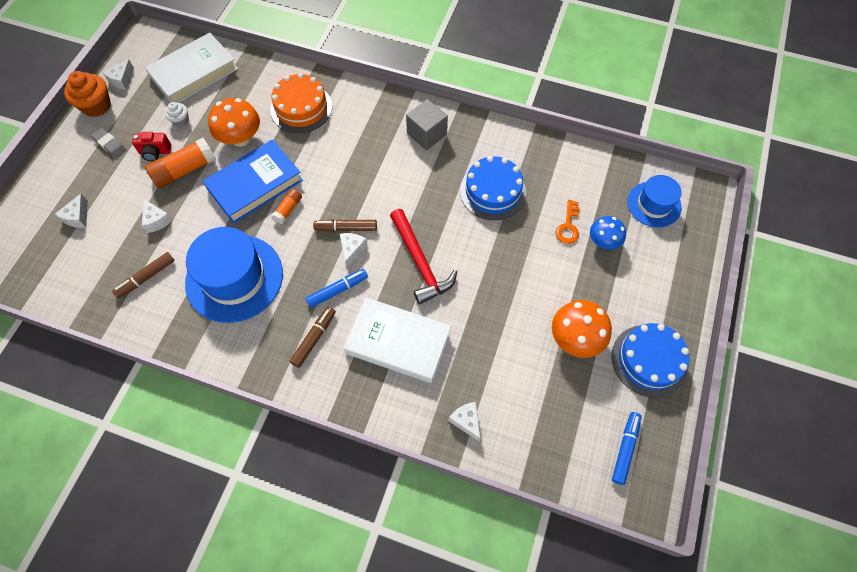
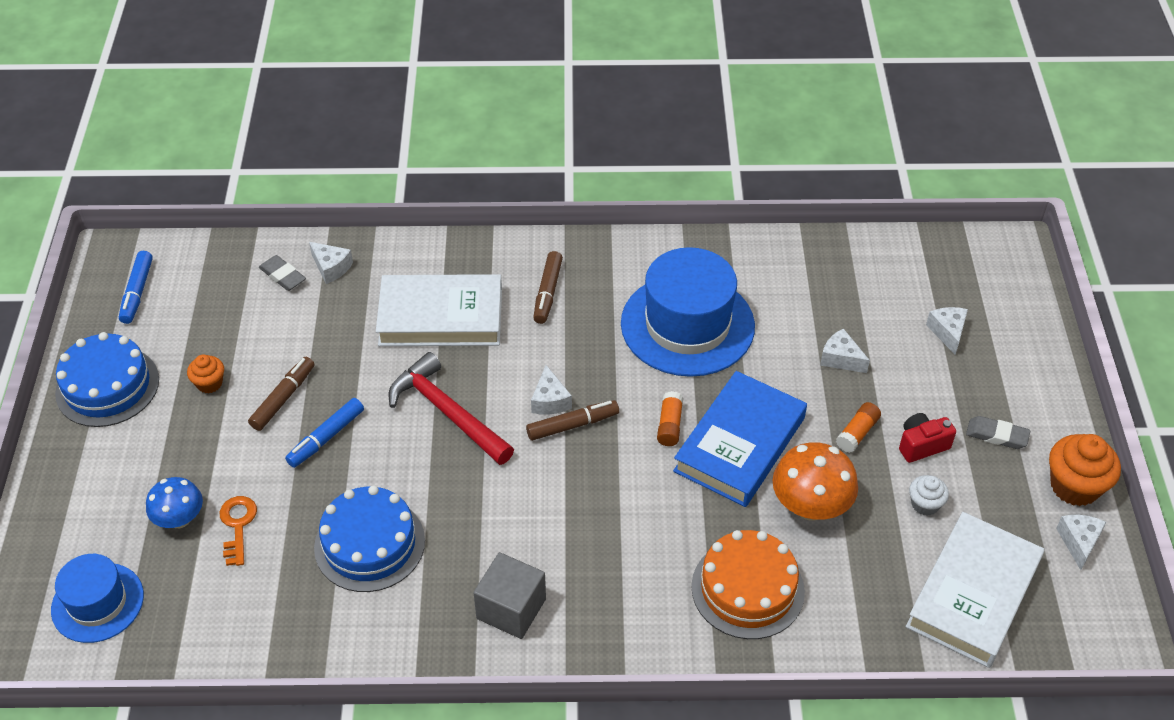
camera: 160 degrees right, 15 degrees down
(146, 277) = (798, 294): brown marker -> brown marker (283, 398)
(184, 170) = (857, 433): orange glue stick -> orange glue stick, size x0.54
(337, 290) = (545, 349): blue marker -> blue marker (326, 438)
(506, 426) = (283, 276): none -> grey eraser
(575, 338) = (209, 383): orange mushroom -> orange cupcake

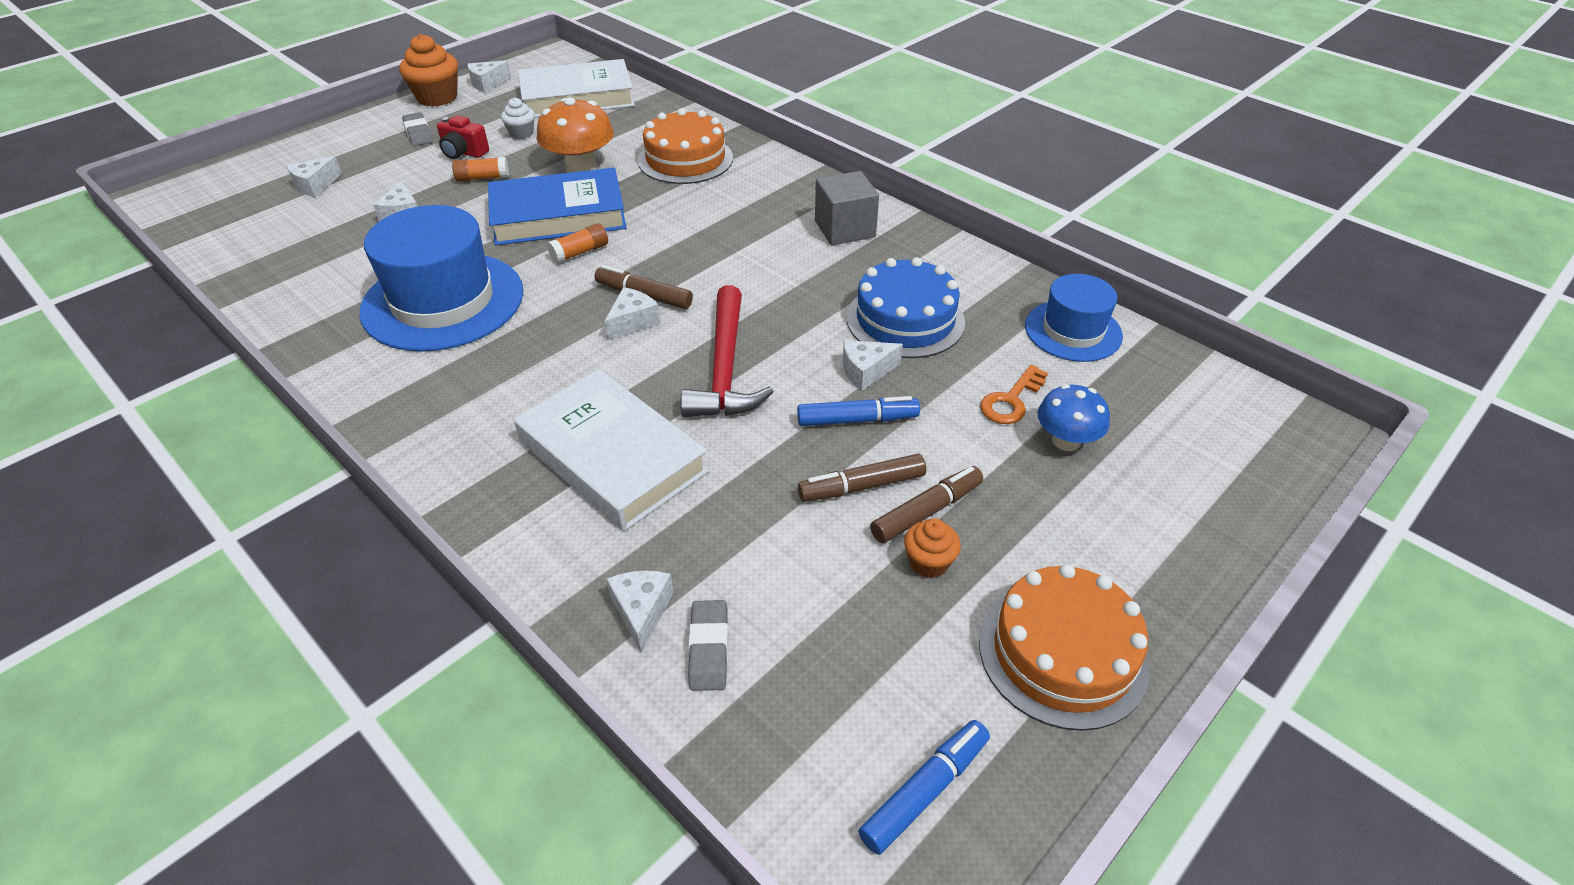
camera: 135 degrees left, 5 degrees down
(97, 602) = (1195, 420): blue hat -> blue hat (1073, 331)
(107, 386) = (1062, 653): blue cake -> orange cake
(355, 477) = (866, 371): none -> white cheese
(547, 292) = (489, 406): brown marker -> brown marker (926, 511)

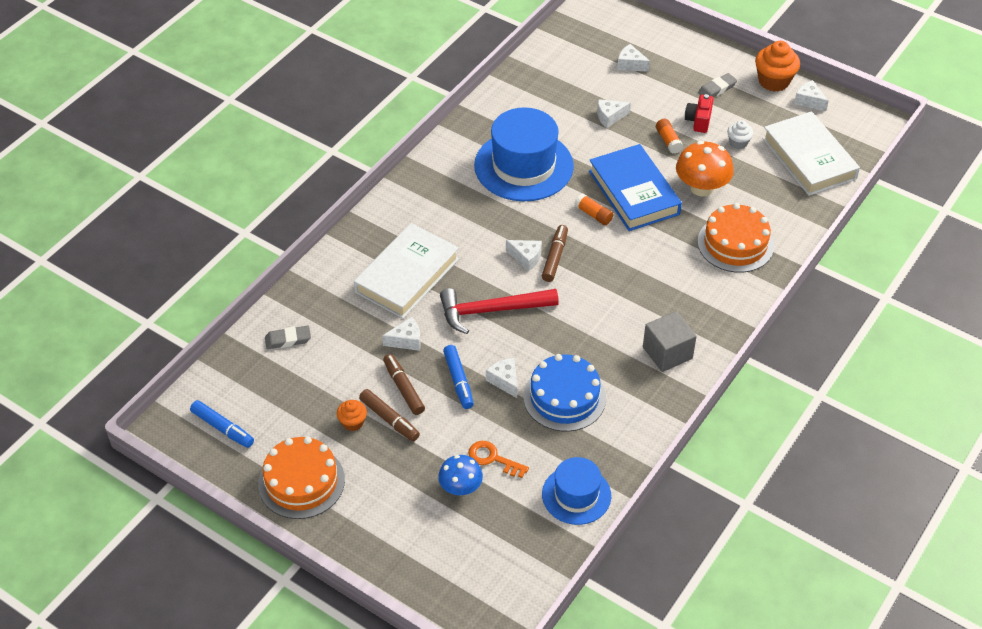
camera: 80 degrees right, 5 degrees up
(641, 611) = (306, 310): white cheese -> white cheese (406, 340)

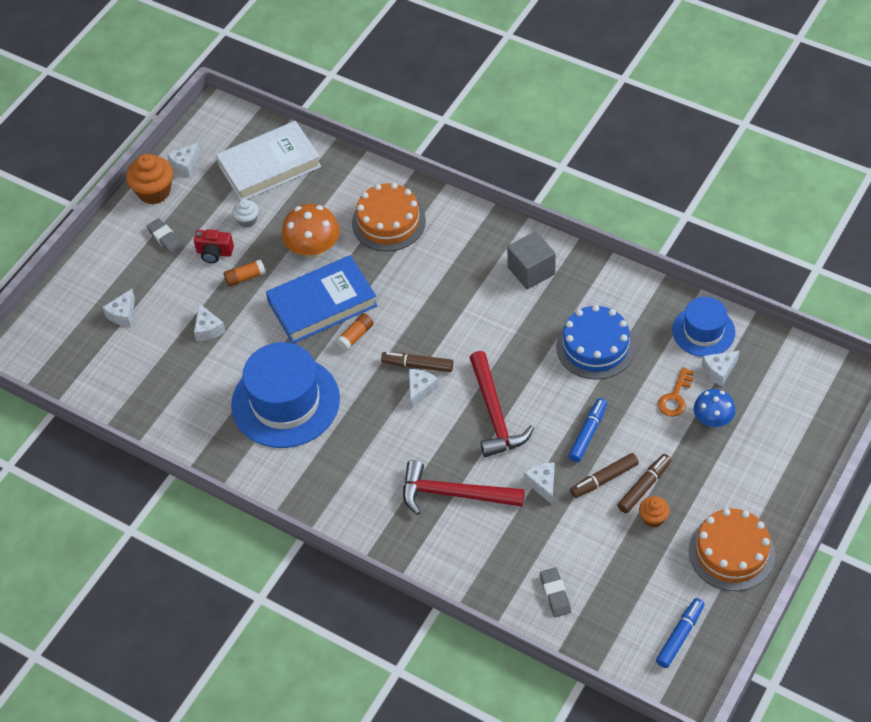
camera: 90 degrees left, 5 degrees up
(407, 275) = (454, 494): white book -> red hammer
(458, 381) = (588, 433): blue marker -> blue marker turned 45 degrees counterclockwise
(504, 381) = (582, 395): white cheese -> white cheese (719, 371)

